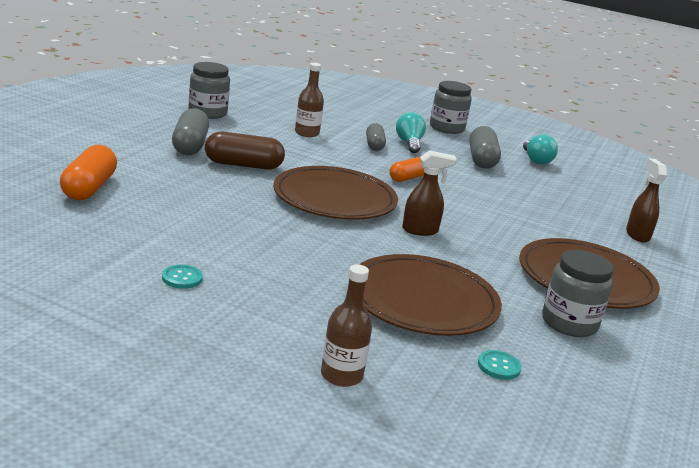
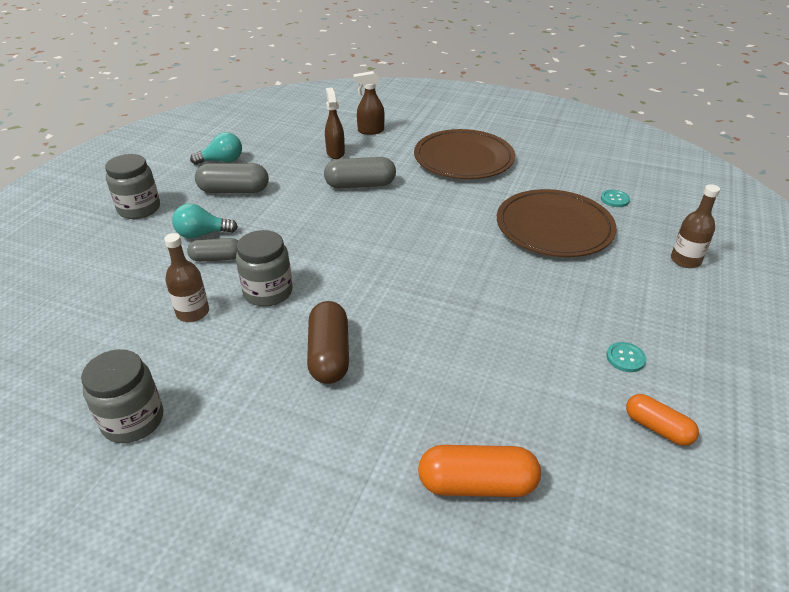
camera: 90 degrees left, 15 degrees up
(190, 145) = (282, 415): grey capsule -> grey capsule (360, 185)
(334, 198) = (388, 279): brown plate -> none
(407, 178) = (308, 235): orange capsule -> orange capsule (657, 428)
(420, 230) = (430, 228): brown spray bottle -> brown spray bottle (335, 153)
(569, 323) = (535, 170): grey jar -> grey jar (268, 292)

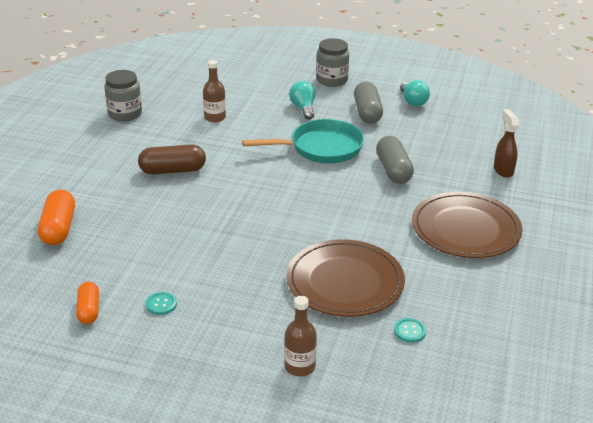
camera: 85 degrees right, 5 degrees down
(217, 258) = (274, 118): grey capsule -> none
(268, 292) = (237, 141): grey jar -> none
(303, 226) = (321, 148): none -> turquoise pan
(335, 153) = (448, 154): brown spray bottle -> none
(657, 428) = (89, 310): orange capsule -> orange capsule turned 45 degrees counterclockwise

